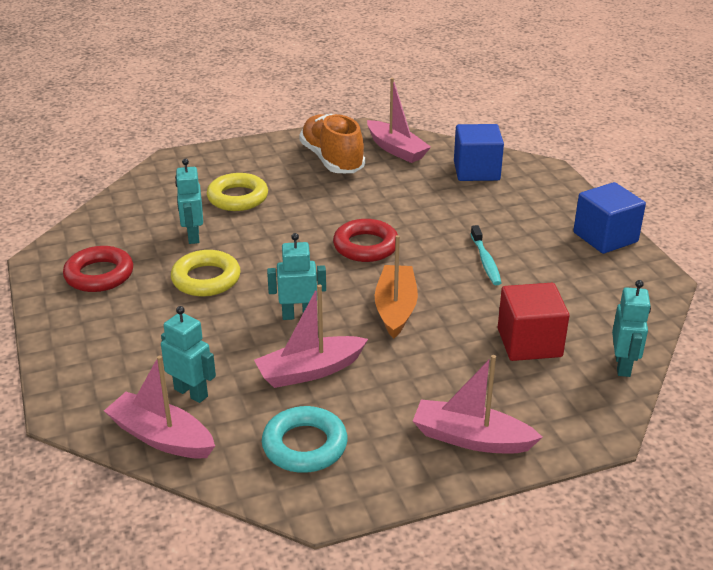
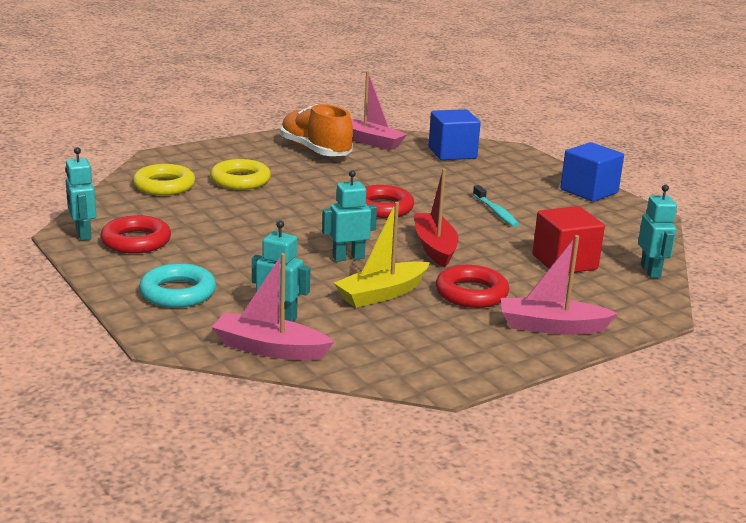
camera: 15 degrees left, 10 degrees down
(193, 236) = (213, 209): turquoise robot -> turquoise robot (83, 234)
(206, 279) = (245, 238): yellow ring -> yellow ring (164, 186)
(305, 445) = (407, 343): turquoise ring -> turquoise ring (178, 293)
(310, 371) = (382, 294): pink boat -> yellow boat
(395, 309) = (434, 247): orange boat -> red boat
(405, 379) = (471, 293): none -> red ring

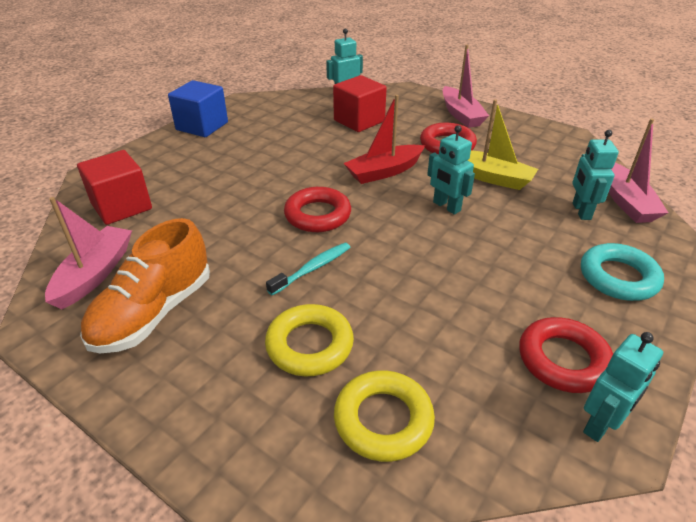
camera: 110 degrees left, 15 degrees up
(452, 153) = (121, 206): blue cube -> red cube
(496, 212) = (282, 158): turquoise toothbrush -> turquoise toothbrush (312, 268)

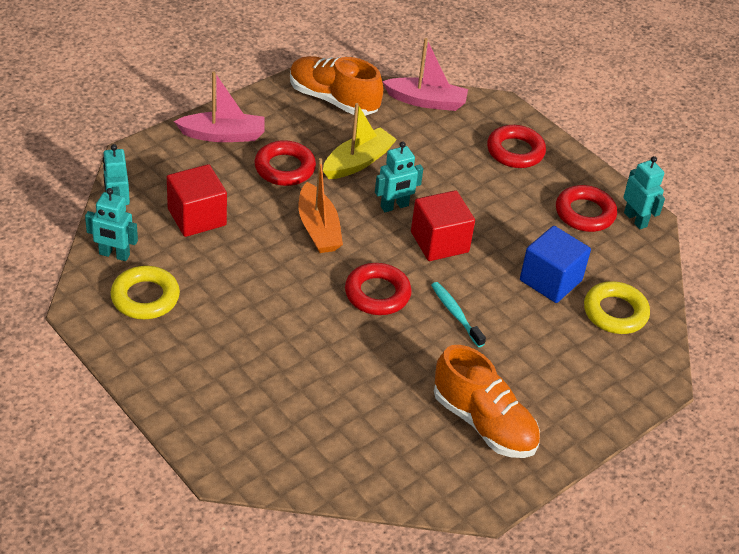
camera: 80 degrees left, 5 degrees up
(95, 274) = (419, 464): pink boat -> none
(121, 206) = (306, 443): red cube -> red cube (439, 242)
(202, 126) = (139, 358): blue cube -> blue cube (550, 280)
(309, 345) = (543, 334): yellow ring -> yellow ring (145, 297)
(384, 172) = (318, 228): red boat -> orange boat
(562, 152) = (333, 100): none -> orange shoe
(581, 211) = (430, 132): turquoise robot -> turquoise robot (114, 255)
(618, 277) = (515, 151): turquoise ring -> red ring

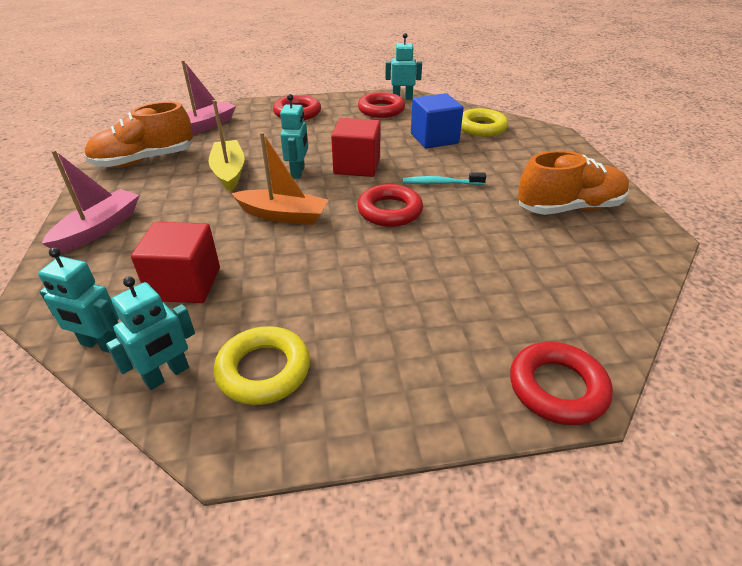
camera: 55 degrees left, 5 degrees down
(284, 168) = (189, 209): red ring -> red ring (557, 388)

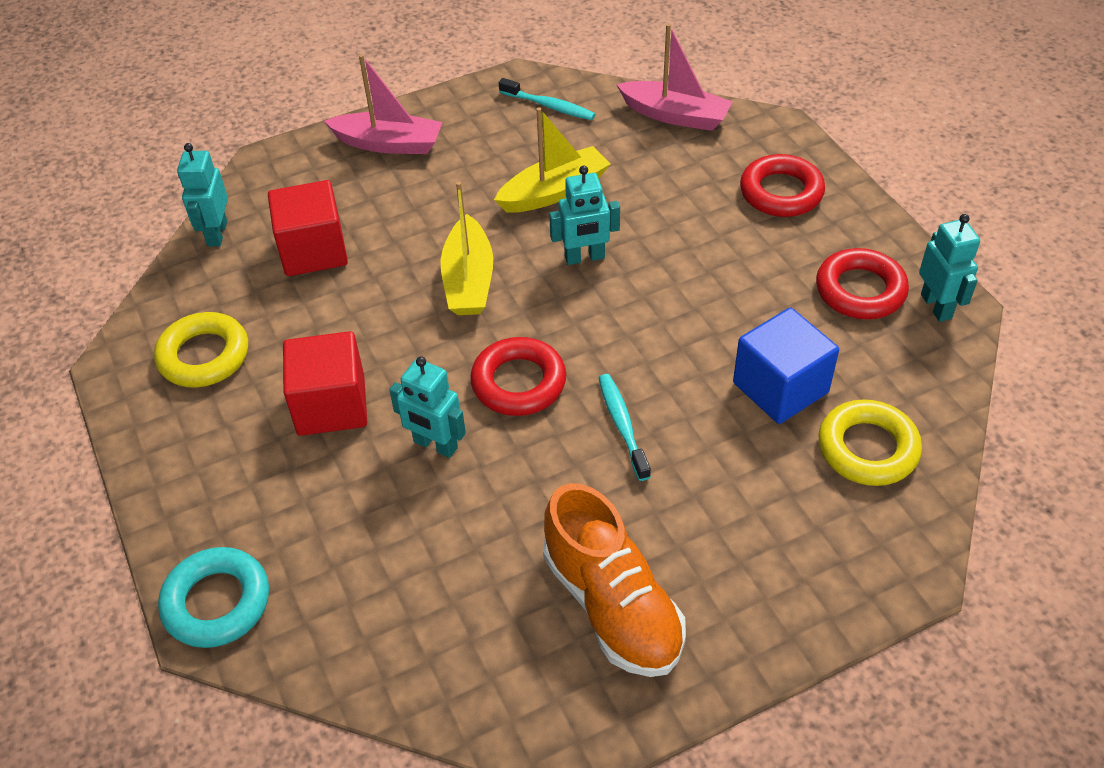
camera: 75 degrees right, 10 degrees up
(144, 160) = (549, 106): orange shoe -> turquoise toothbrush
(167, 375) = (188, 293): turquoise robot -> turquoise robot (435, 445)
(283, 215) = (469, 280): orange boat -> yellow boat
(357, 166) = (632, 314): red cube -> red cube (331, 405)
(557, 388) = (217, 602): red ring -> turquoise ring

